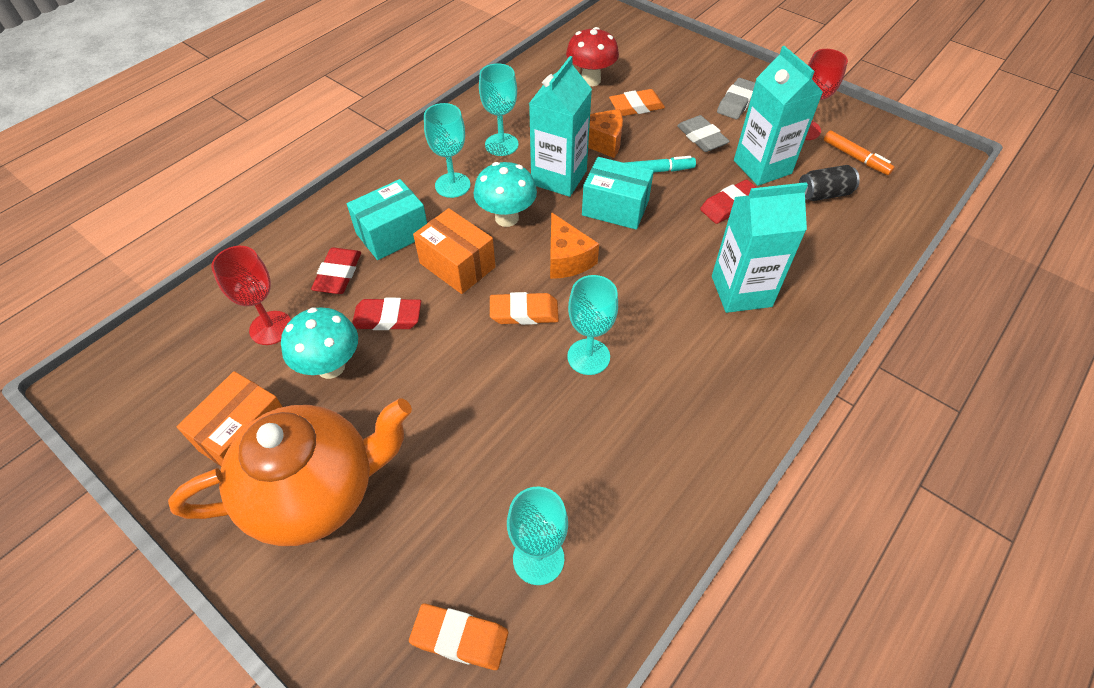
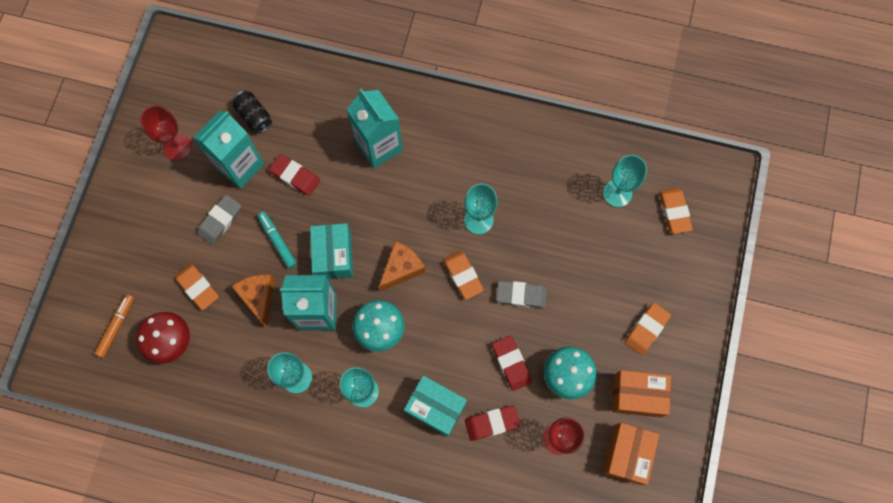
camera: 115 degrees left, 20 degrees up
(315, 492) = (646, 329): orange teapot -> orange eraser
(457, 265) = (443, 342): orange box -> orange box (627, 454)
(736, 102) = (159, 207): grey eraser -> grey eraser (521, 295)
(855, 158) = (200, 102): orange marker -> orange marker (116, 326)

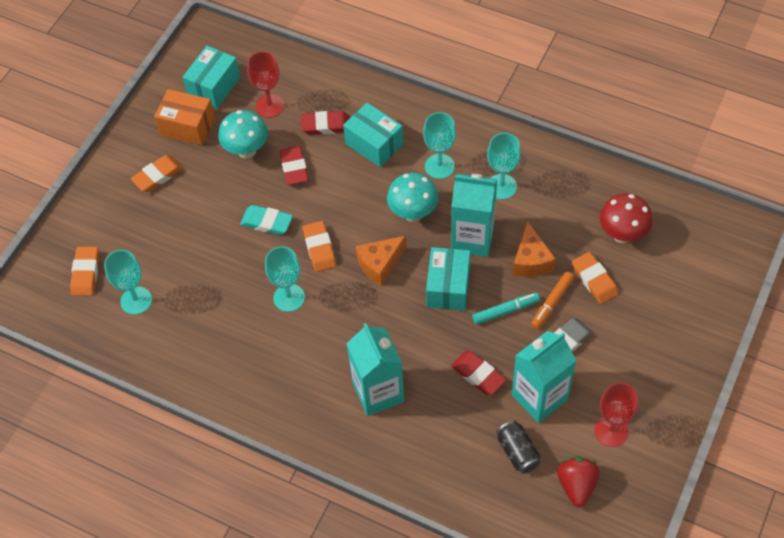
camera: 165 degrees left, 15 degrees down
(116, 326) = (680, 257): orange marker -> orange marker (552, 303)
(204, 98) = (576, 485): none -> red strawberry
(278, 241) = (505, 311): turquoise marker -> turquoise marker turned 90 degrees counterclockwise
(521, 295) = (267, 222): grey eraser -> turquoise eraser
(627, 454) = (214, 87): orange box -> turquoise box

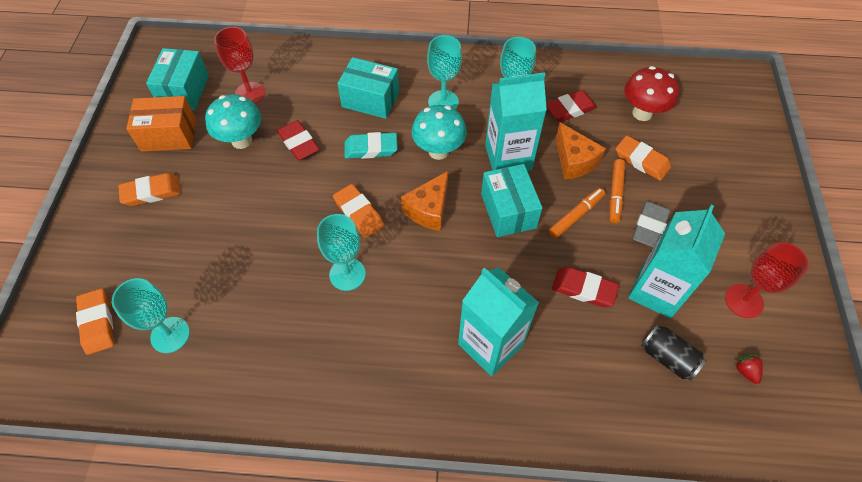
camera: 25 degrees left, 0 degrees up
(158, 176) = (151, 192): orange eraser -> orange eraser turned 45 degrees clockwise
(267, 222) = (291, 204): turquoise eraser -> turquoise eraser (371, 148)
(326, 125) = (314, 96): red eraser -> red eraser (570, 109)
(505, 311) = (576, 216): turquoise marker -> orange marker
(576, 485) = (745, 371): red strawberry -> red strawberry, size x0.51

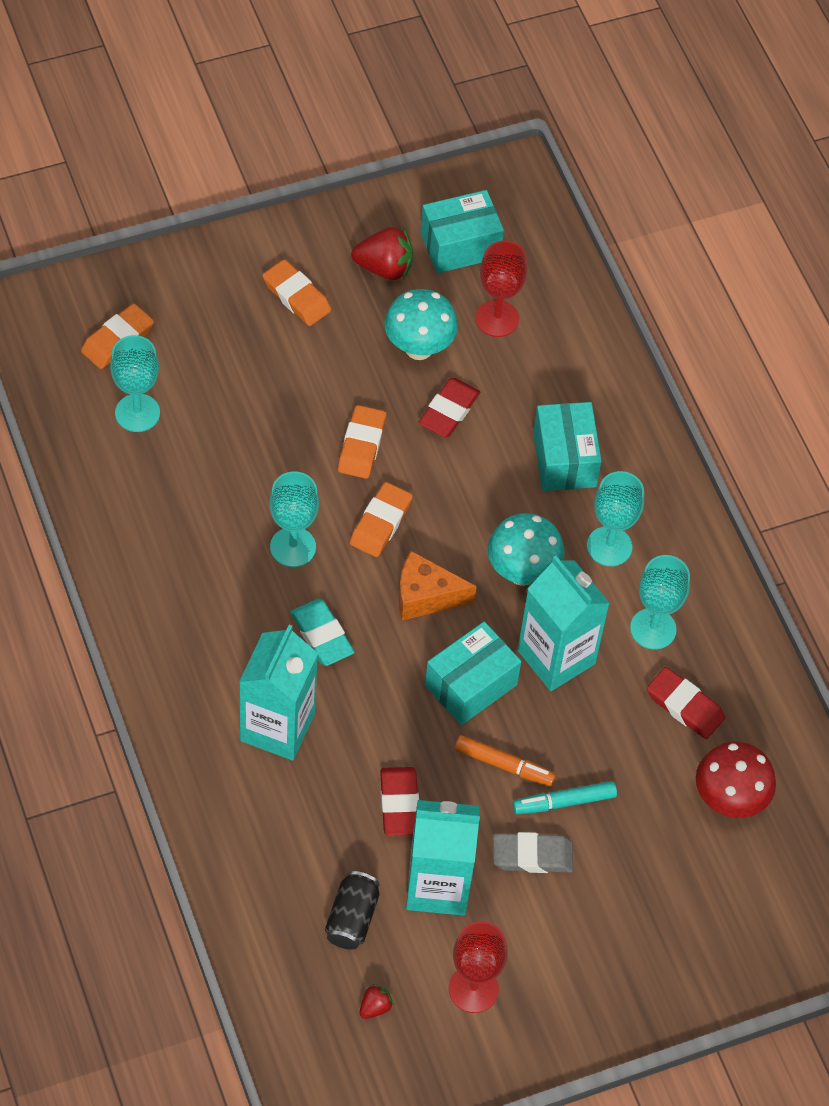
camera: 60 degrees right, 0 degrees up
(169, 135) = (384, 267): orange box -> red strawberry
(371, 148) = (484, 494): turquoise eraser -> turquoise eraser (322, 635)
(574, 161) = (593, 737): orange cheese -> none
(615, 194) = (564, 802): orange marker -> turquoise marker
(641, 160) = (639, 820): orange eraser -> orange eraser (361, 445)

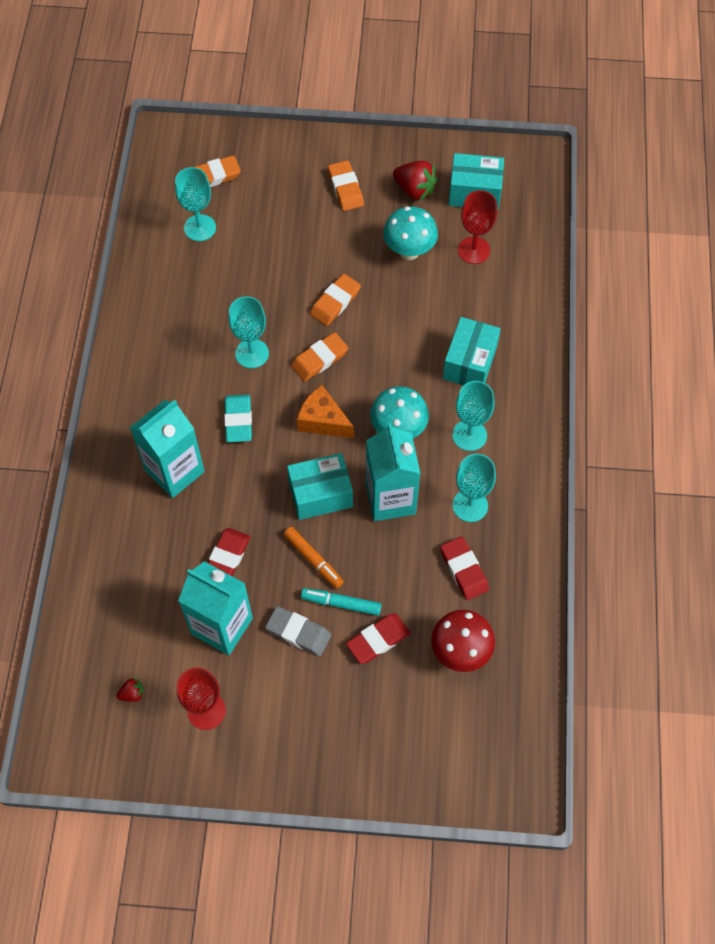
camera: 30 degrees right, 5 degrees up
(352, 918) = (151, 624): black can -> none
(449, 411) = (407, 301): red eraser -> red eraser (378, 640)

